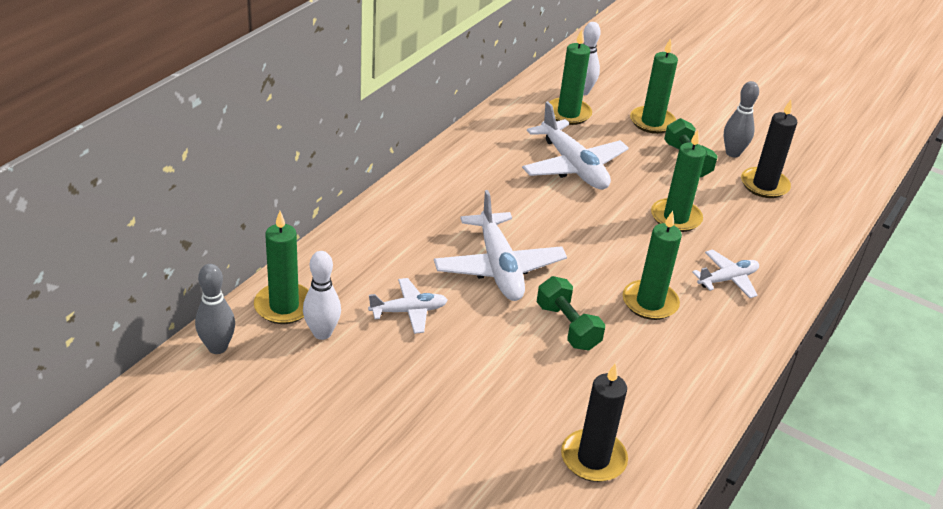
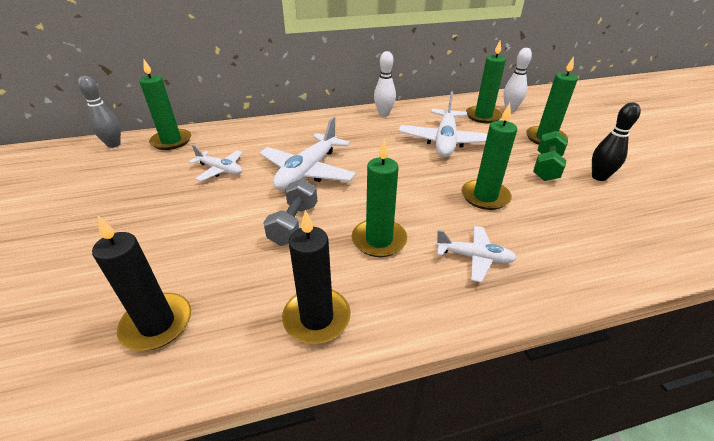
camera: 45 degrees right, 0 degrees up
(322, 333) = (163, 160): white bowling pin -> white bowling pin (384, 114)
(567, 326) = (294, 224): green dumbbell -> grey dumbbell
(733, 153) = (599, 177): grey bowling pin -> black bowling pin
(764, 185) = (606, 208): black candle -> black candle (316, 318)

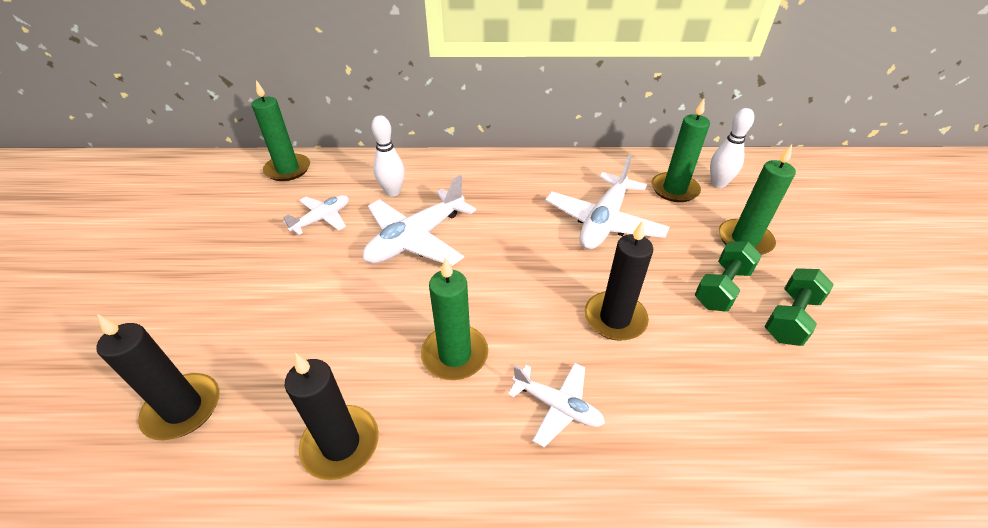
camera: 15 degrees right, 5 degrees up
(114, 144) = (229, 165): grey bowling pin -> none
(220, 170) = (322, 219): white plane -> white plane turned 90 degrees counterclockwise
(294, 224) = (370, 311): grey dumbbell -> none
(384, 114) = (545, 166): white bowling pin -> white bowling pin (393, 192)
(485, 197) = (615, 318): green candle -> black candle
(599, 177) = (790, 318): black bowling pin -> green dumbbell

